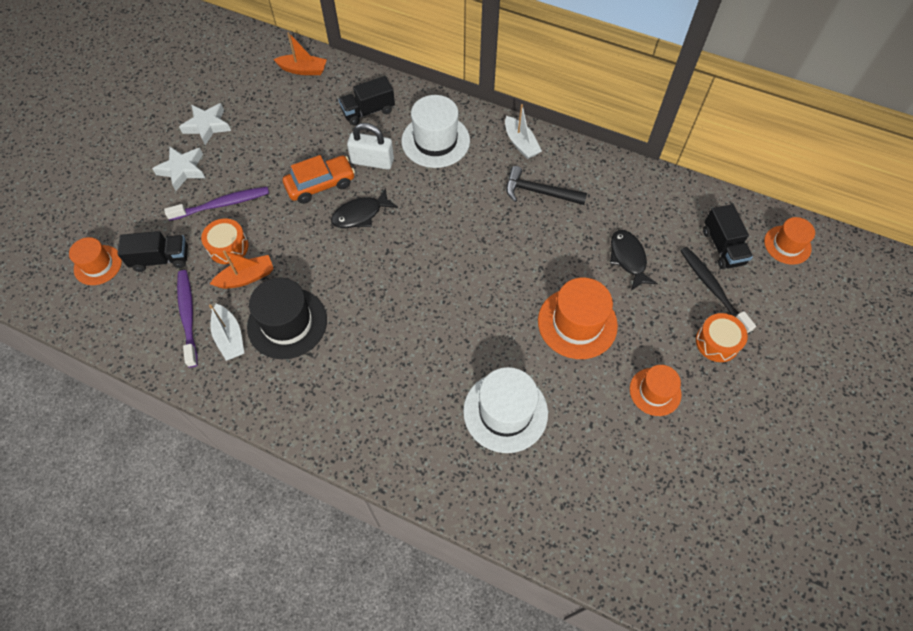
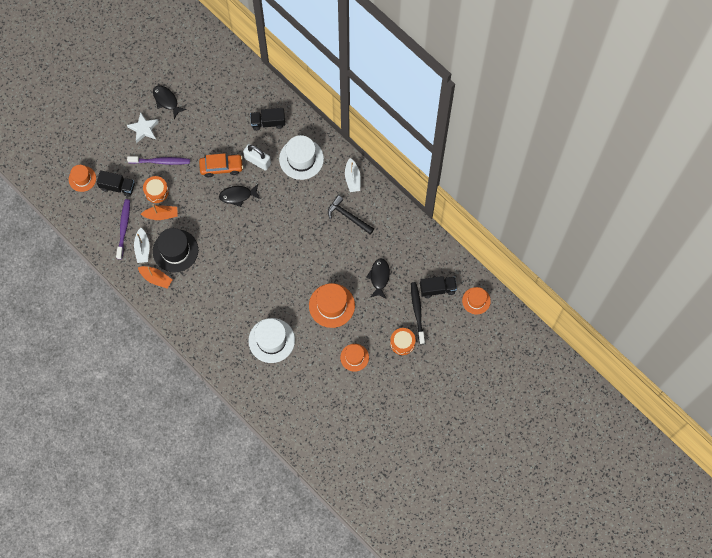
camera: 20 degrees right, 10 degrees up
(207, 126) = (166, 100): white star -> black fish
(303, 70) = (238, 75): orange boat -> orange boat (156, 278)
(722, 247) = (437, 289): black truck -> black truck turned 105 degrees counterclockwise

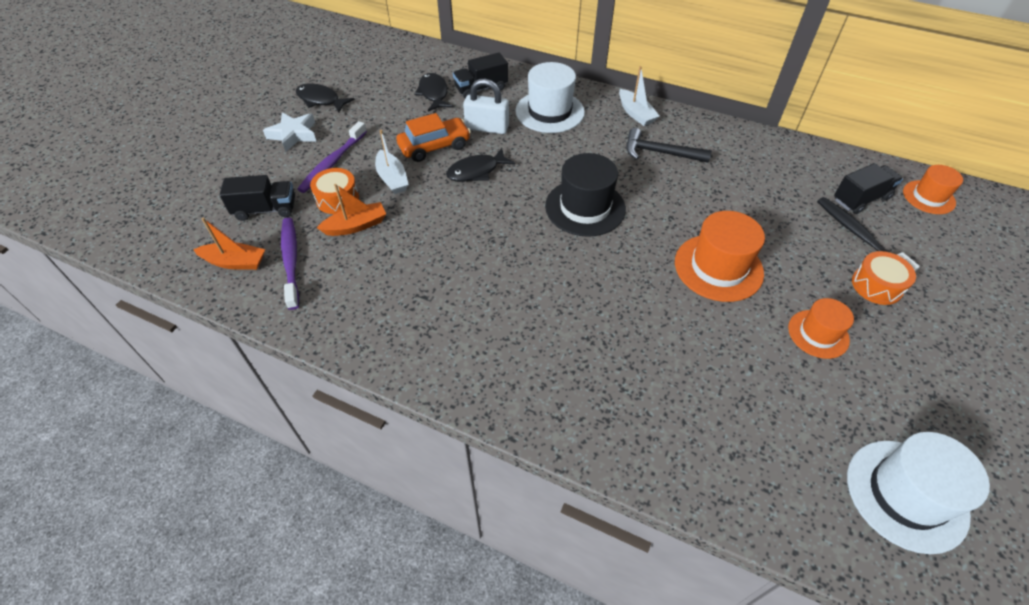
camera: 20 degrees left, 20 degrees down
(82, 179) = (198, 215): orange hat -> none
(142, 248) = (336, 281): white boat -> white boat (392, 178)
(156, 278) = (377, 319): orange boat -> orange boat (235, 262)
(160, 161) = (333, 163): purple toothbrush -> purple toothbrush turned 135 degrees clockwise
(175, 250) = (399, 267): black hat -> black hat (585, 207)
(271, 340) = (650, 354): white hat -> white hat (906, 494)
(379, 277) = (763, 209): black fish -> black fish (433, 93)

